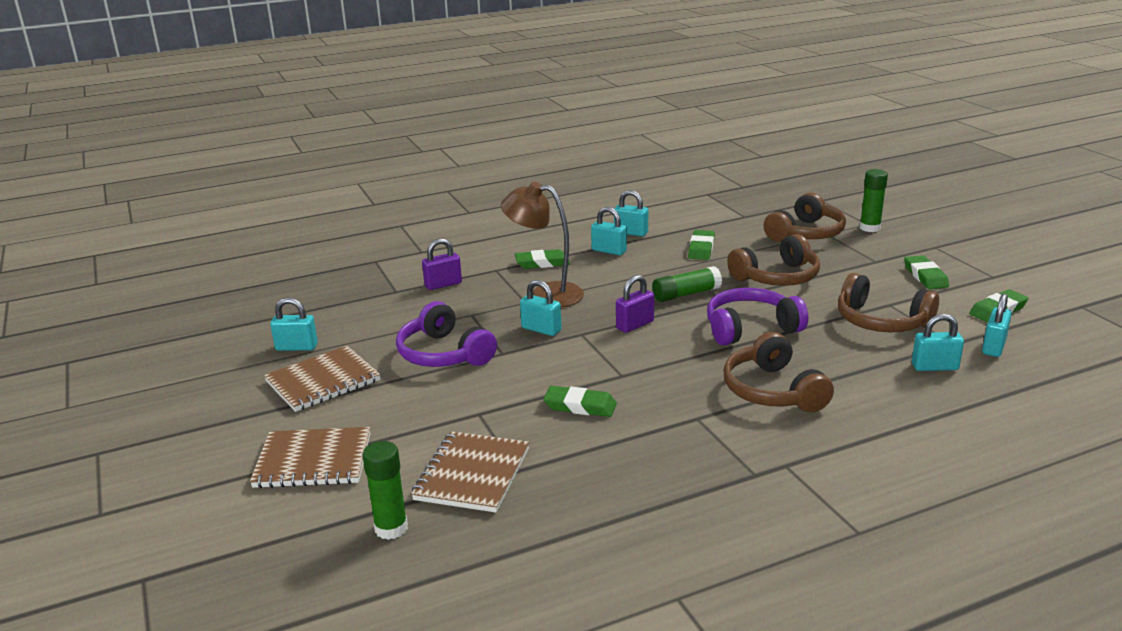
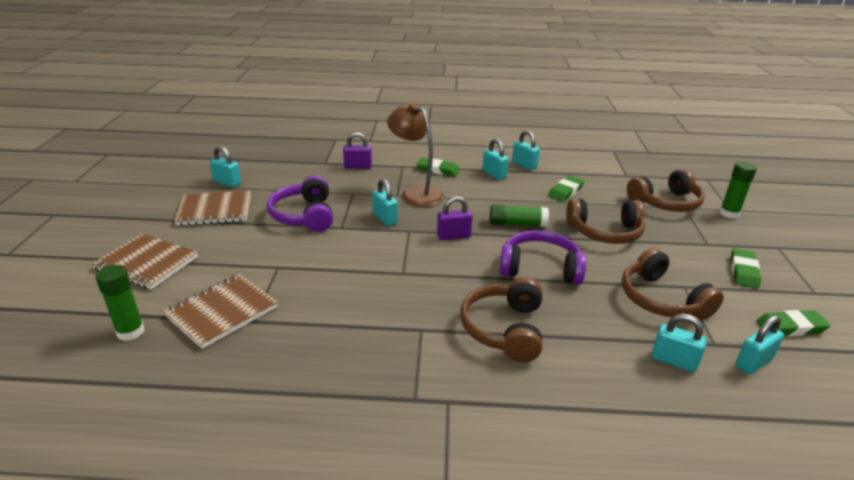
camera: 25 degrees right, 5 degrees up
(580, 406) = (348, 287): green eraser -> none

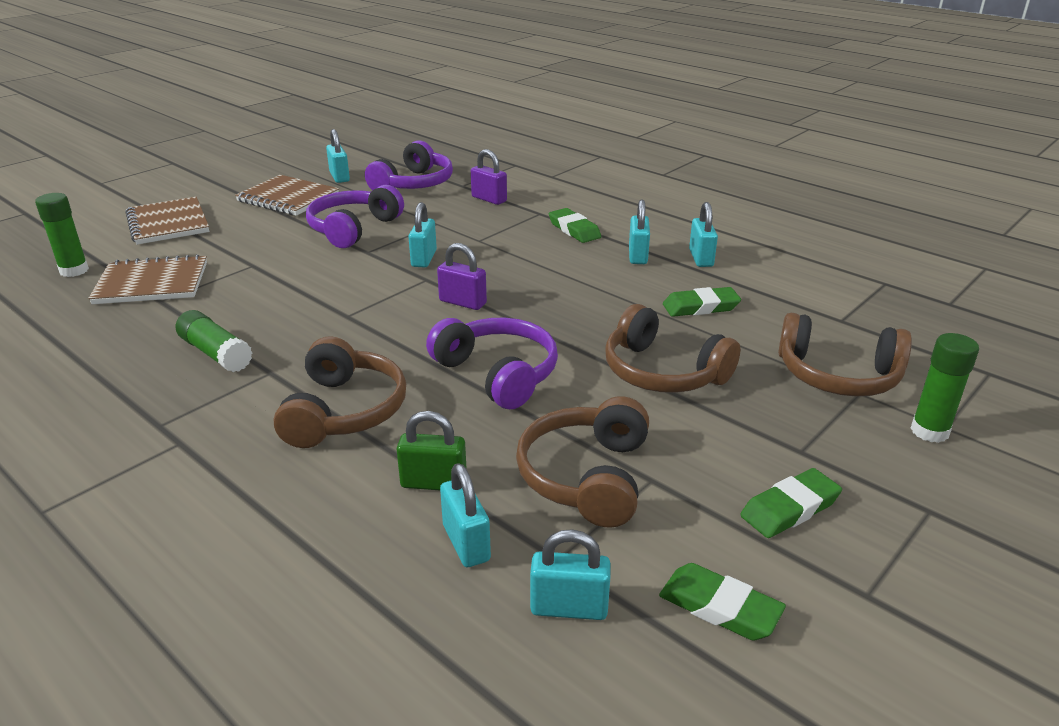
camera: 40 degrees right, 0 degrees up
(291, 171) = (414, 184): none -> purple headphones
(416, 193) = (502, 245): brown lamp -> none
(504, 329) = (344, 411): brown headphones -> brown headphones turned 135 degrees clockwise
(517, 224) = (561, 318): green glue stick -> green glue stick (216, 353)
(611, 341) = (433, 483): none -> green padlock

